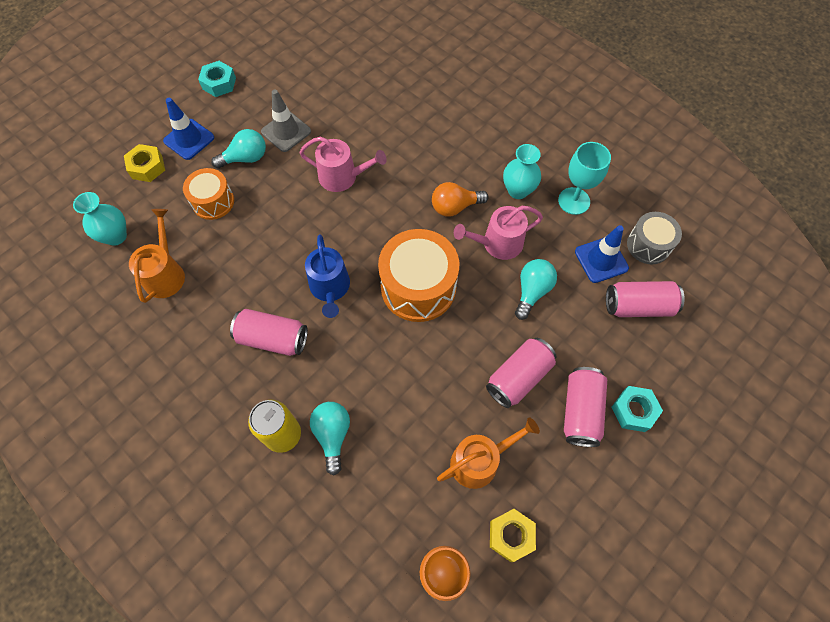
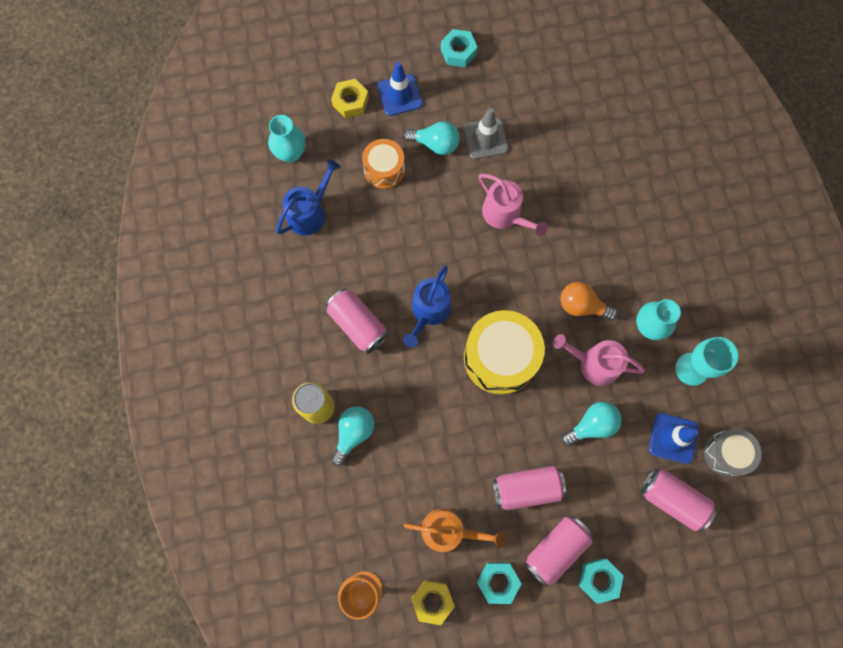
camera: 35 degrees right, 10 degrees up
(165, 274) = (309, 213): orange watering can -> blue watering can
(418, 287) = (500, 358): orange drum -> yellow drum
(554, 475) = (498, 582): none -> turquoise nut

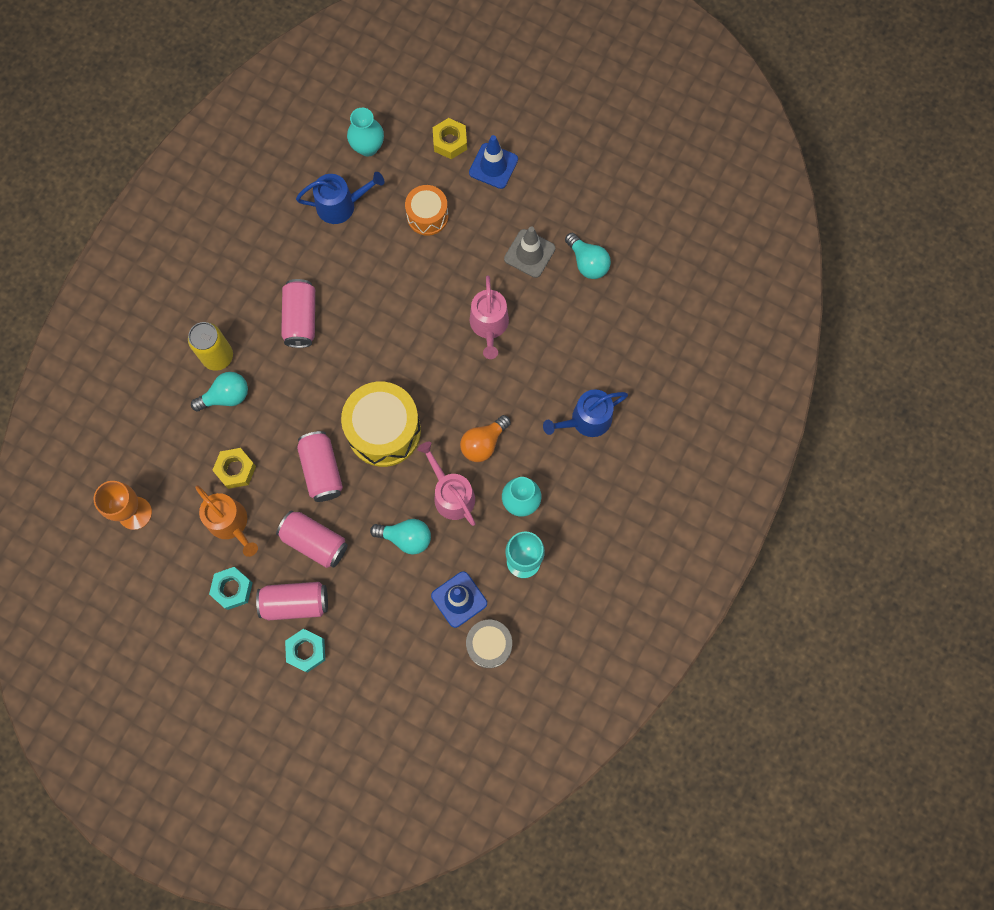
camera: 40 degrees right, 0 degrees up
(429, 311) = (362, 352): blue watering can -> blue watering can (586, 420)
(432, 601) = (174, 562): yellow nut -> yellow nut (236, 470)
(435, 144) = (486, 227): turquoise light bulb -> turquoise light bulb (587, 263)
(458, 52) = (572, 167): turquoise nut -> none
(582, 305) = (483, 443): orange light bulb -> orange light bulb turned 105 degrees counterclockwise
(672, 499) = (415, 642): pink can -> pink can (322, 470)

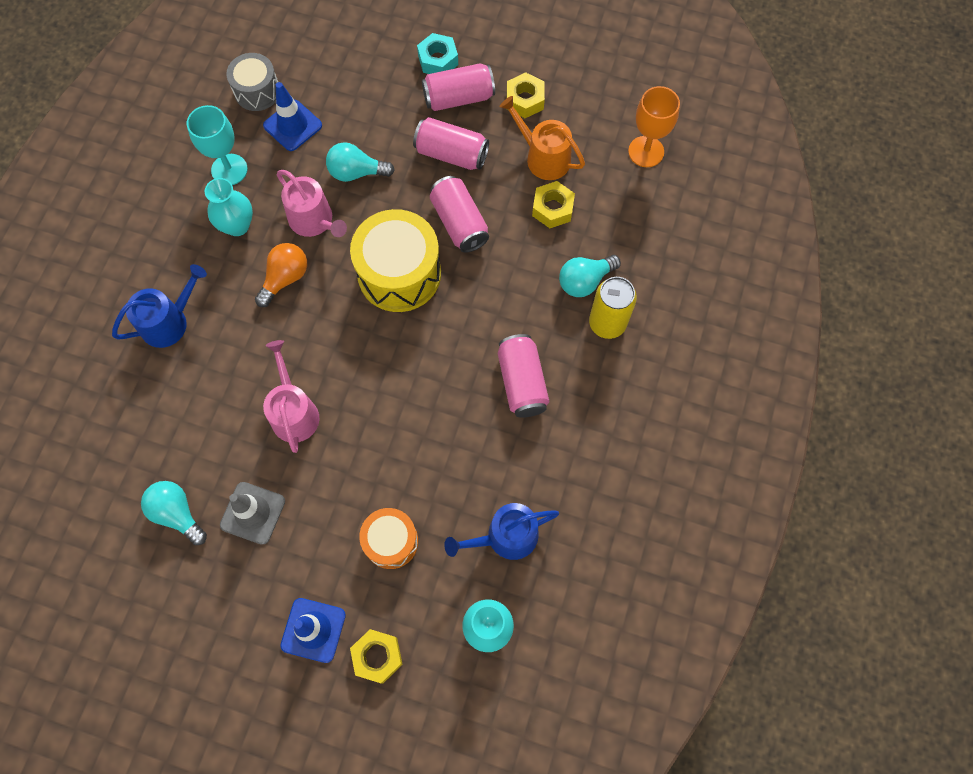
camera: 170 degrees right, 5 degrees down
(232, 589) = (525, 100): turquoise nut -> yellow nut

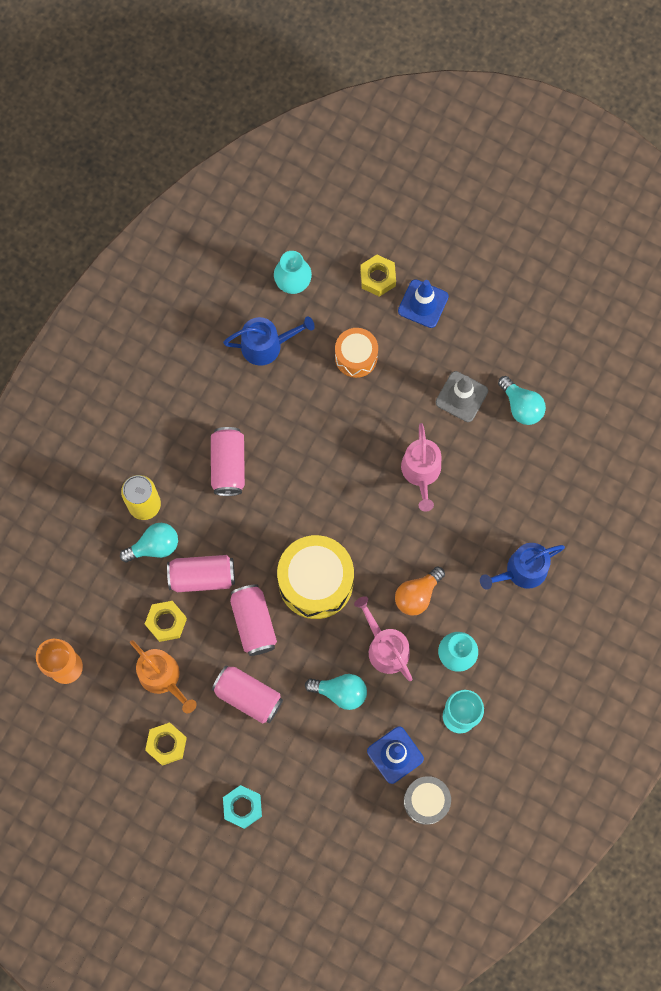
camera: 170 degrees left, 5 degrees up
(458, 98) = (230, 758): pink can -> pink can (202, 576)

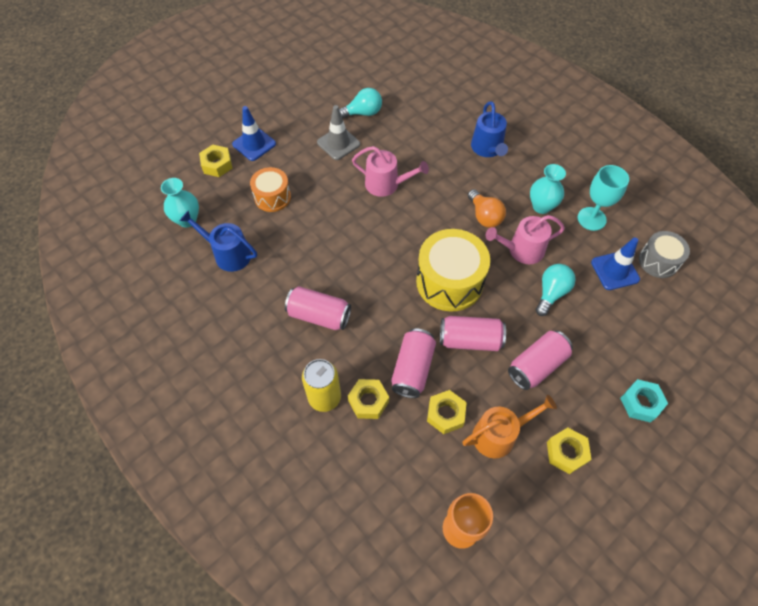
camera: 70 degrees left, 15 degrees down
(154, 546) = (368, 401): turquoise light bulb -> yellow nut
(266, 345) = (228, 254): blue watering can -> blue watering can turned 75 degrees counterclockwise

